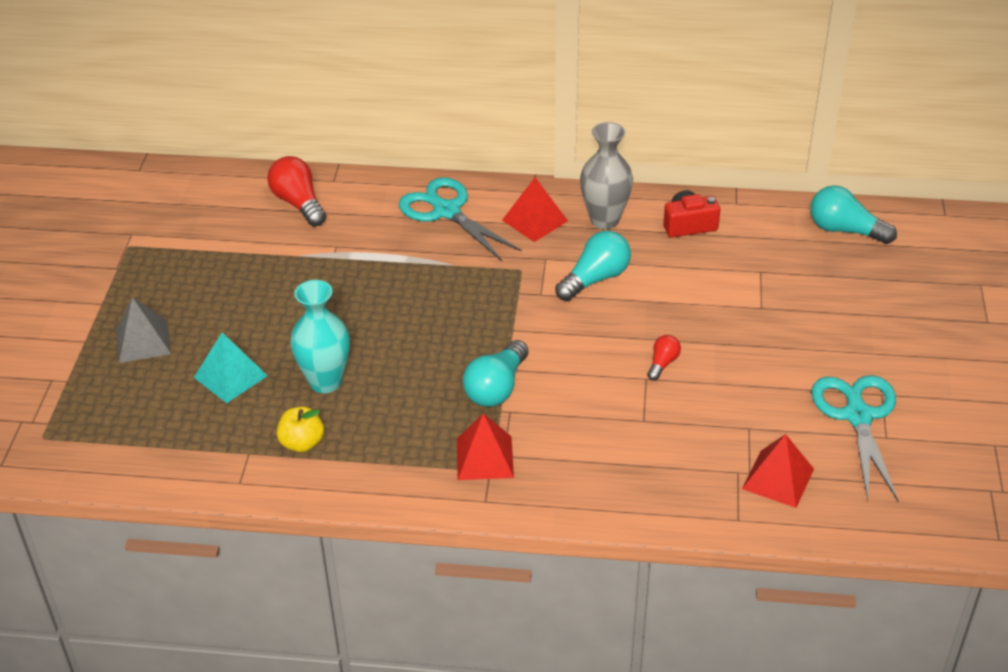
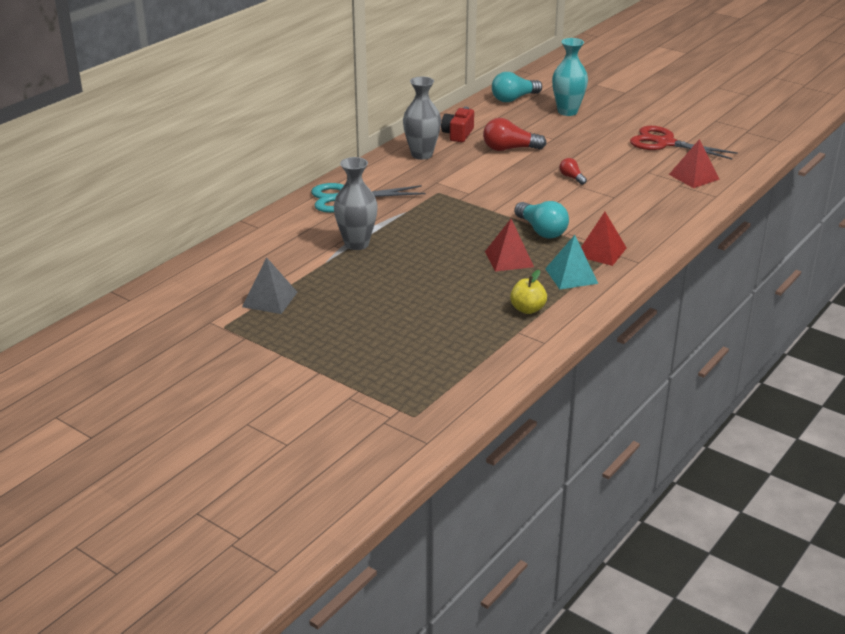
camera: 60 degrees left, 10 degrees down
(143, 341) = (349, 346): grey pyramid -> grey pyramid (269, 299)
(230, 376) = (430, 319): turquoise pyramid -> turquoise pyramid (571, 276)
(298, 203) = (266, 246): red light bulb -> red light bulb (509, 149)
(325, 382) = (474, 285): turquoise vase -> turquoise vase (567, 112)
(351, 260) = (356, 244): none -> grey vase
(535, 220) = (395, 174): red pyramid -> red pyramid (509, 259)
(595, 279) = (474, 173): turquoise light bulb -> none
(858, 416) = (665, 143): turquoise scissors -> red scissors

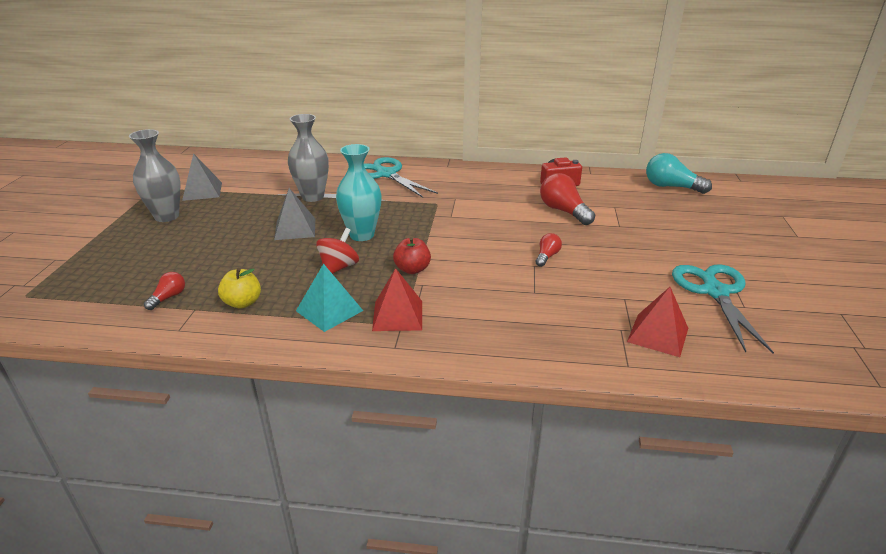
camera: 60 degrees right, 0 degrees up
(417, 265) = (295, 229): none -> grey pyramid
(422, 155) = (498, 179): grey vase -> grey vase (167, 216)
(487, 341) = (168, 297): none -> red light bulb
(509, 259) = (339, 267): red pyramid -> red spinning top
(541, 231) = (412, 269): turquoise light bulb -> red apple
(567, 112) = (691, 217): turquoise vase -> turquoise vase (362, 235)
(665, 143) = (715, 292): red scissors -> turquoise scissors

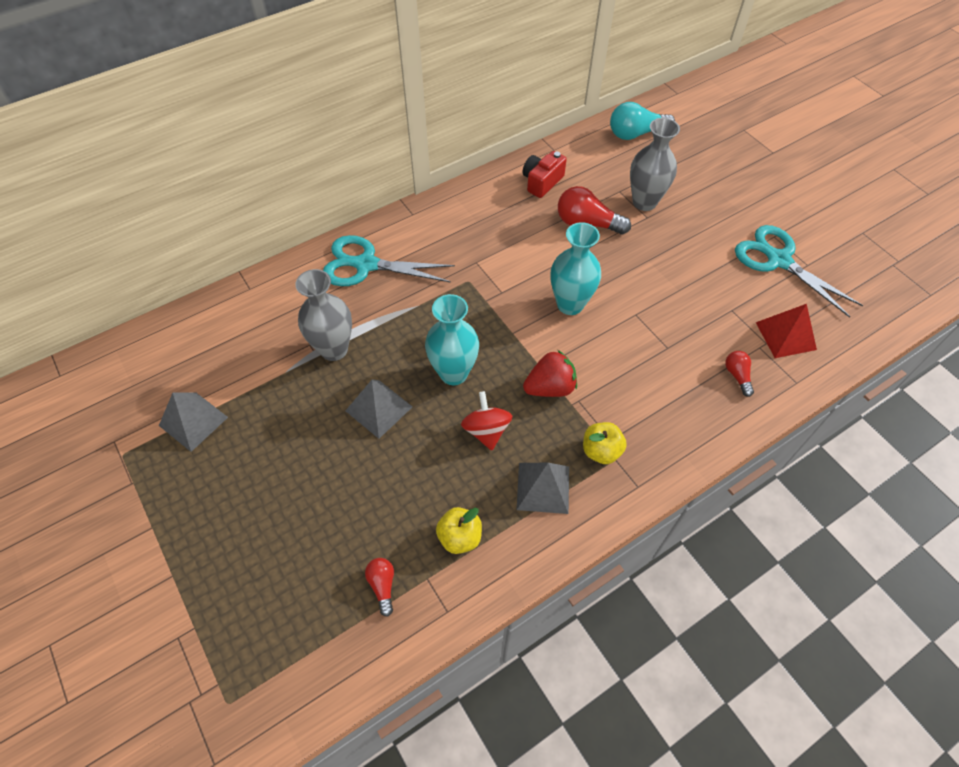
camera: 40 degrees left, 25 degrees up
(167, 216) = (211, 487): grey vase -> grey vase (644, 202)
(329, 310) = (543, 487): turquoise pyramid -> grey pyramid
(398, 315) = (601, 451): red pyramid -> yellow apple
(412, 269) = (550, 387): red apple -> red strawberry
(490, 240) = (570, 304): none -> turquoise vase
(547, 256) = (634, 296): red light bulb -> red light bulb (737, 376)

